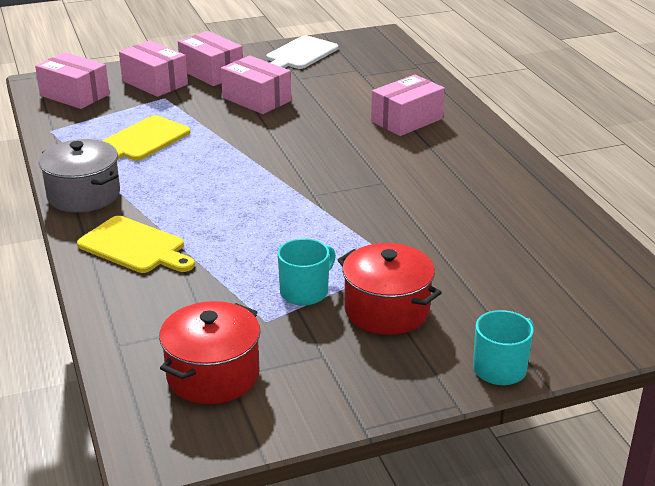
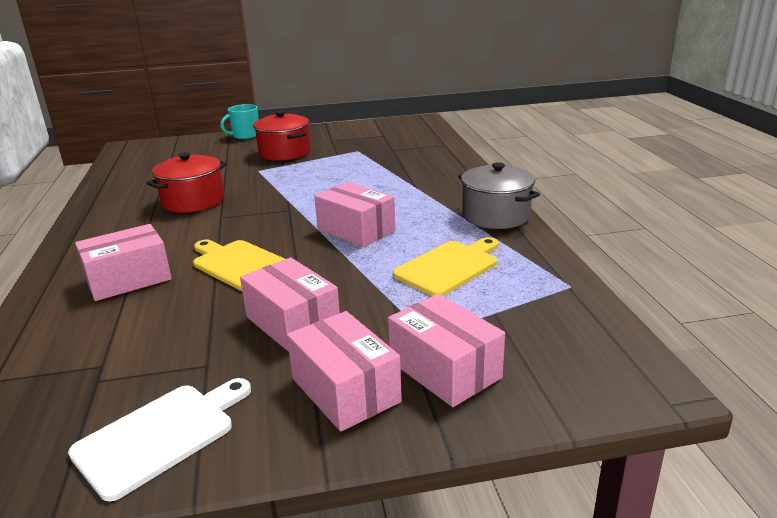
camera: 170 degrees left, 5 degrees down
(75, 95) = (570, 348): pink box -> pink box (356, 230)
(135, 246) = (442, 182): yellow cutting board -> yellow cutting board (239, 264)
(213, 375) = (392, 135): red pot -> red pot (193, 201)
(305, 292) = (328, 160): turquoise mug -> none

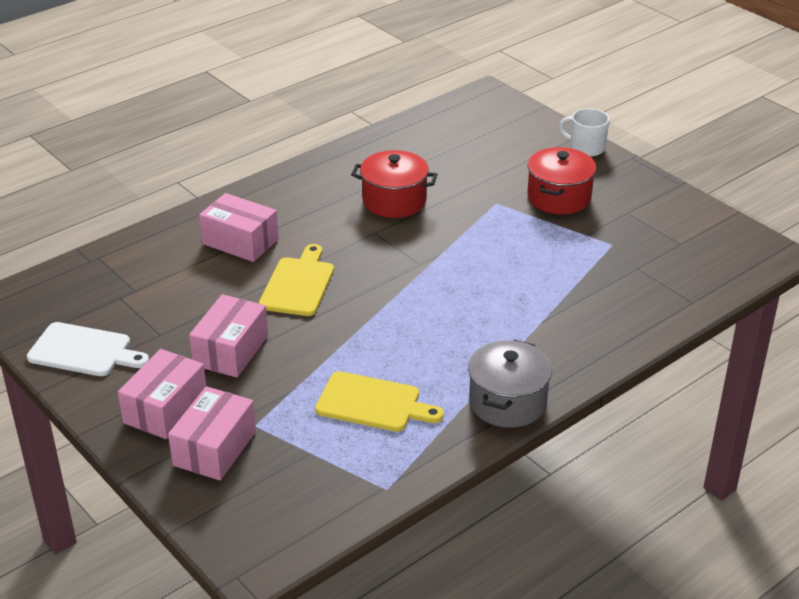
camera: 60 degrees right, 10 degrees up
(245, 135) = (586, 148): turquoise mug -> white mug
(356, 230) = (406, 322): pink box -> none

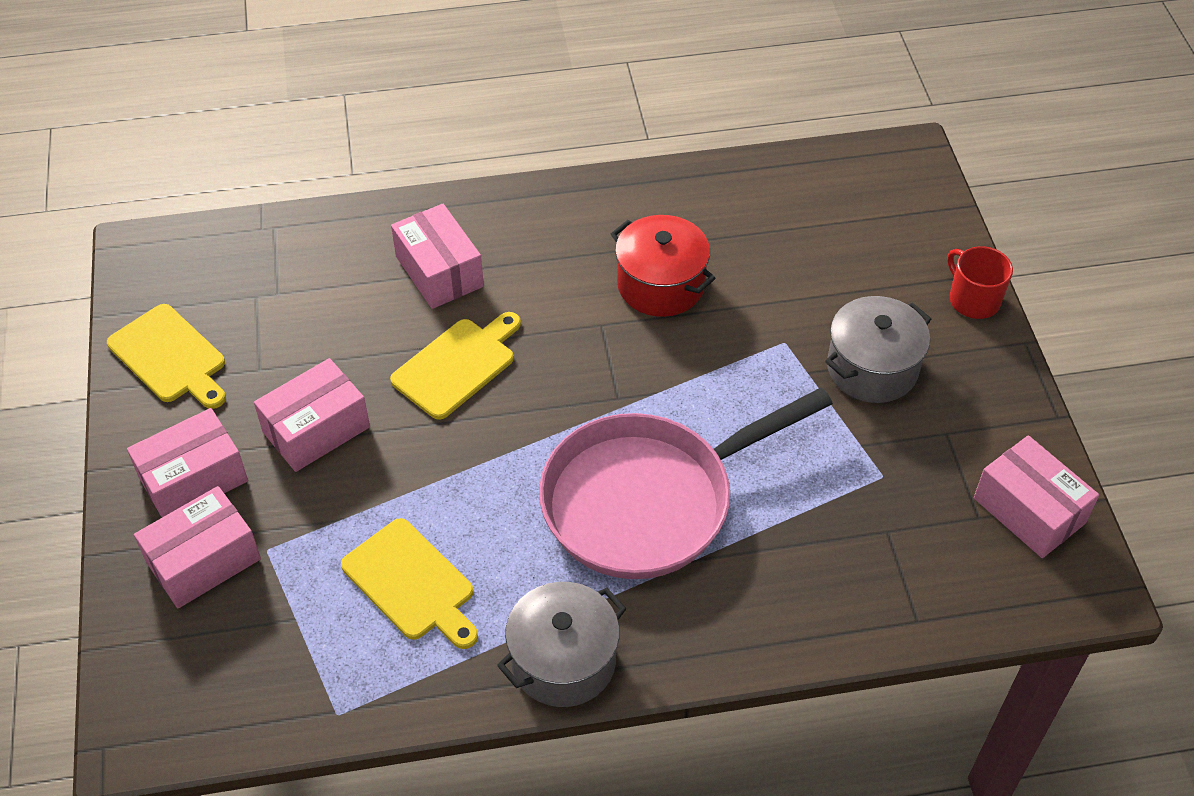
camera: 30 degrees right, 15 degrees up
(84, 351) = (170, 357): white cutting board -> yellow cutting board
(485, 306) = (648, 501): none -> pink pan
(559, 197) = (872, 368): red pot -> grey pot
(586, 148) = (973, 299): white mug -> red mug
(705, 231) = (1029, 511): none -> pink box

